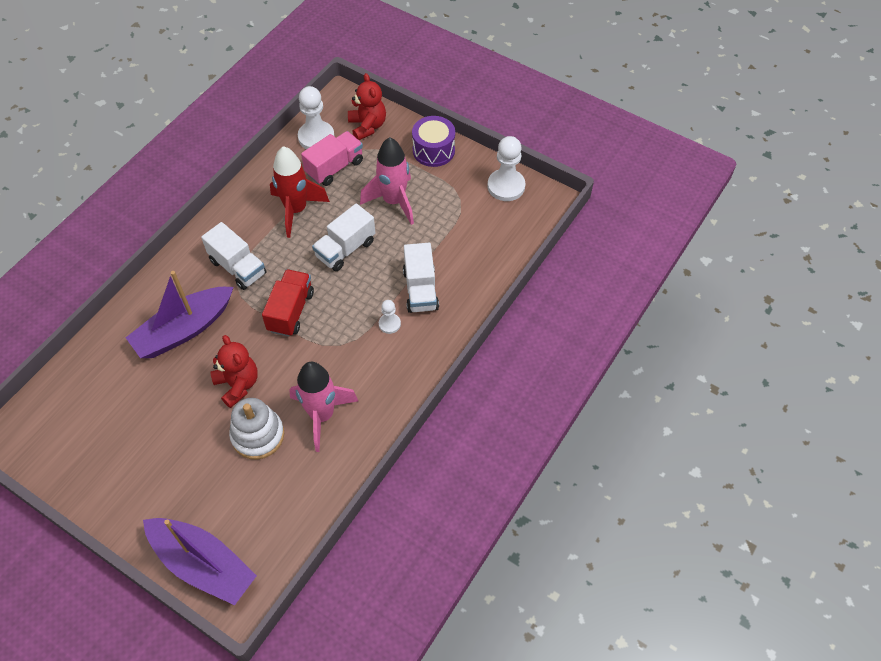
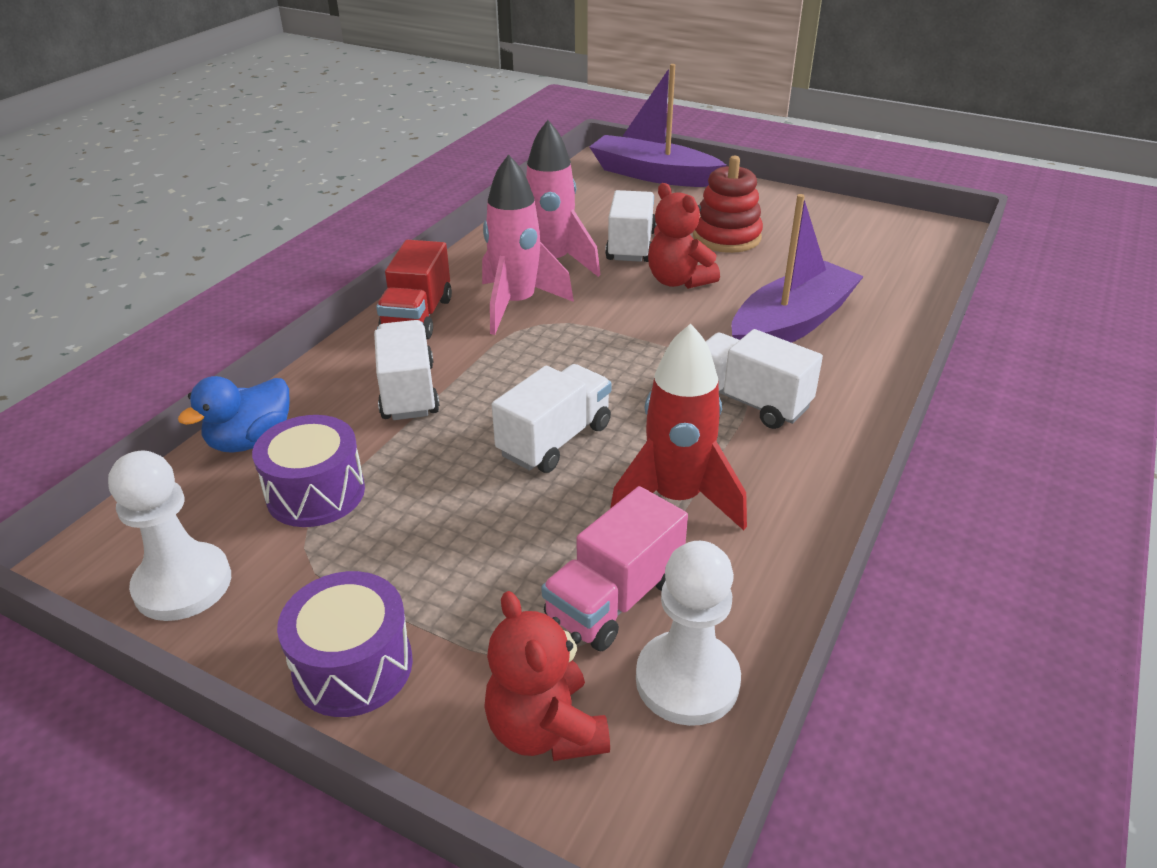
camera: 175 degrees right, 20 degrees down
(181, 441) = (726, 237): none -> red stacking toy
(258, 435) = (631, 246): white stacking toy -> white truck
(291, 311) = (630, 353): red truck -> red truck (418, 317)
(389, 324) = (462, 349): white pawn -> none
(394, 201) = (460, 531): pink rocket -> pink rocket (516, 305)
(460, 226) = (316, 493): none -> purple drum
(498, 261) = (251, 440): none -> blue duck

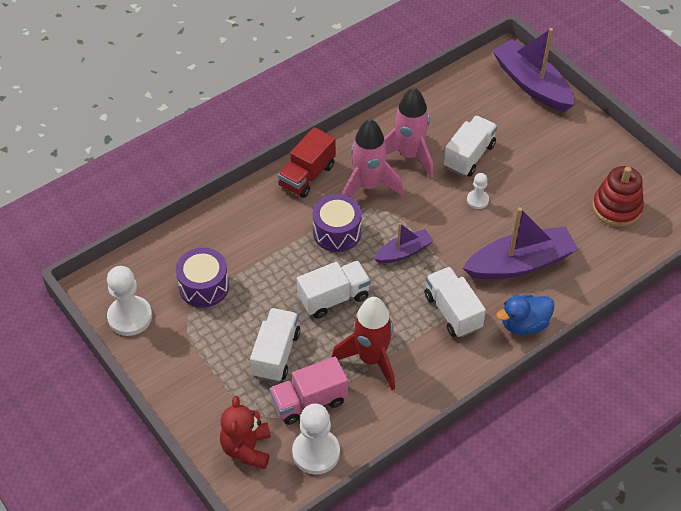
camera: 25 degrees right, 15 degrees up
(251, 440) = (185, 239): blue duck -> blue duck (524, 324)
(353, 666) = (184, 388): purple drum -> purple drum (337, 232)
(408, 392) = (276, 234): white truck -> white truck (276, 354)
(621, 357) = (403, 252): none -> purple boat
(678, 281) = (477, 200): red teddy bear -> white pawn
(726, 237) = (537, 169): red stacking toy -> red stacking toy (616, 208)

